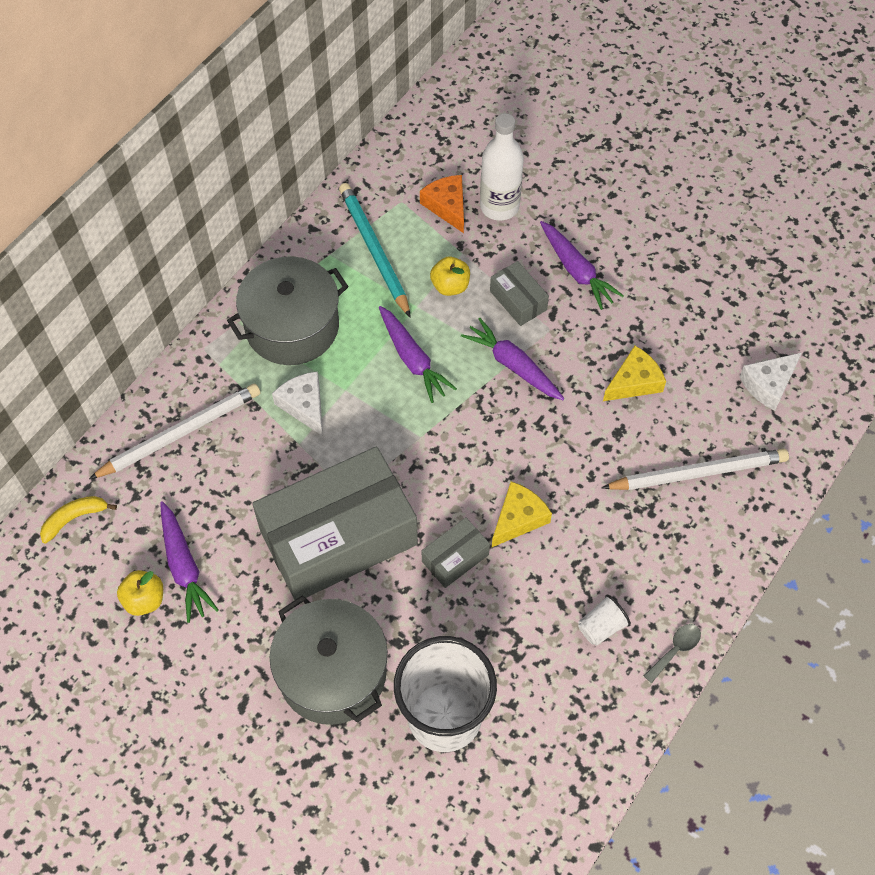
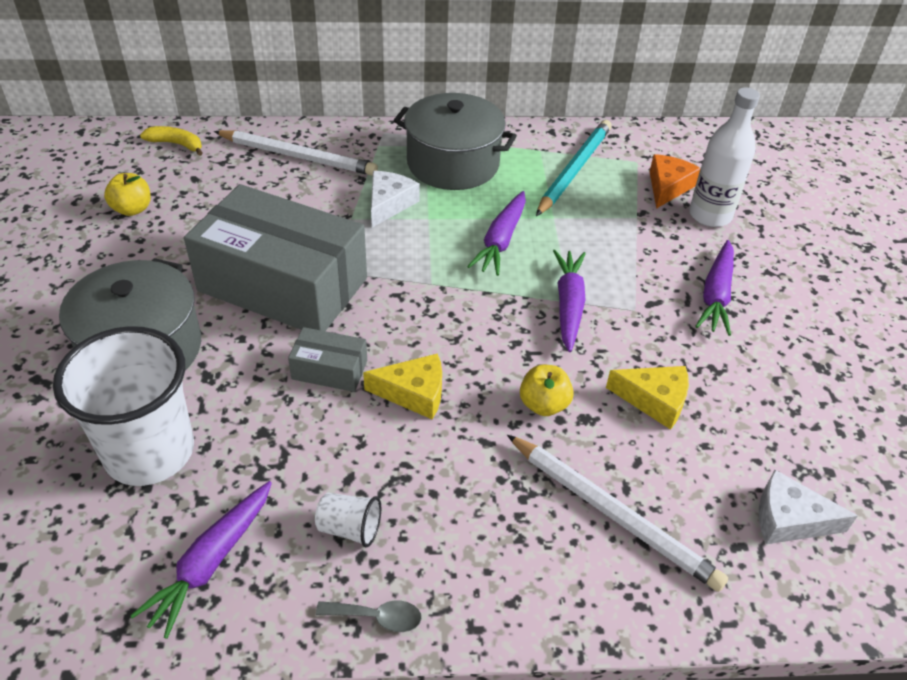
camera: 50 degrees right, 15 degrees down
(184, 566) = (180, 214): purple carrot -> purple carrot (211, 562)
(450, 286) = (597, 226): yellow apple -> yellow apple (544, 404)
(518, 300) = (636, 274): grey box -> none

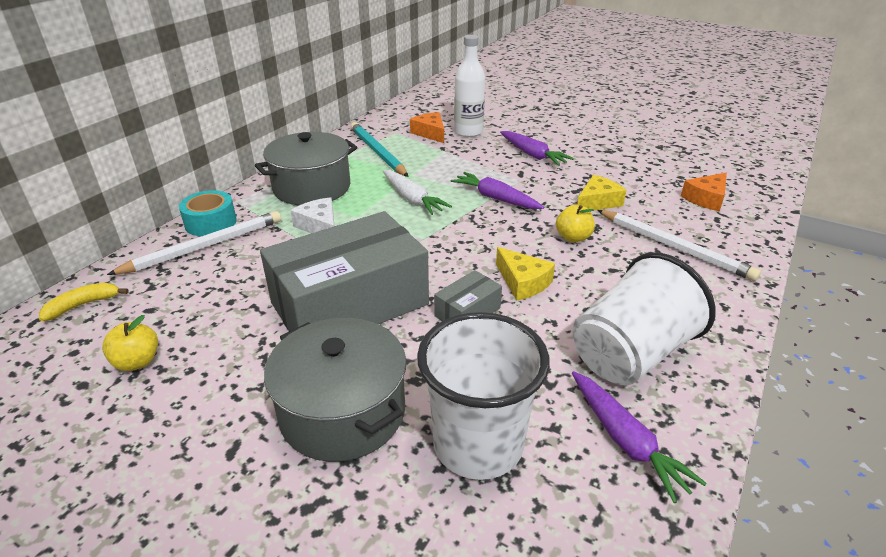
camera: 55 degrees left, 10 degrees down
(336, 139) = (210, 222): none -> turquoise tape
(349, 528) = (630, 354): white cup -> white cup, size x2.44
(377, 617) = (715, 368): grey spoon -> none
(414, 393) = (523, 282): yellow cheese -> yellow cheese turned 105 degrees clockwise
(501, 240) = (412, 199): purple carrot -> white carrot
(612, 513) = (674, 247): white pencil -> white pencil turned 60 degrees clockwise
(789, 519) = (706, 199): white cheese -> orange cheese

